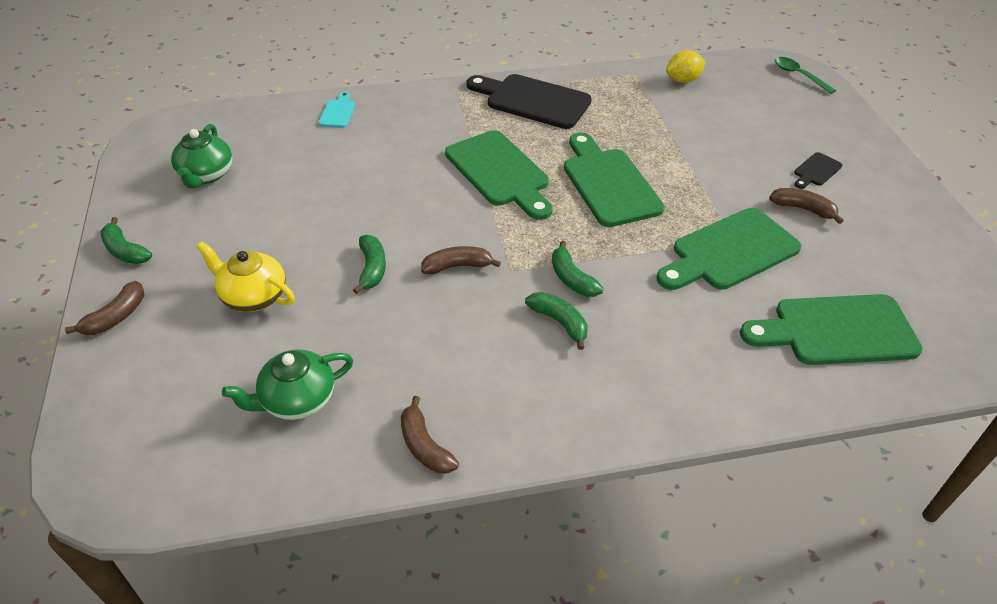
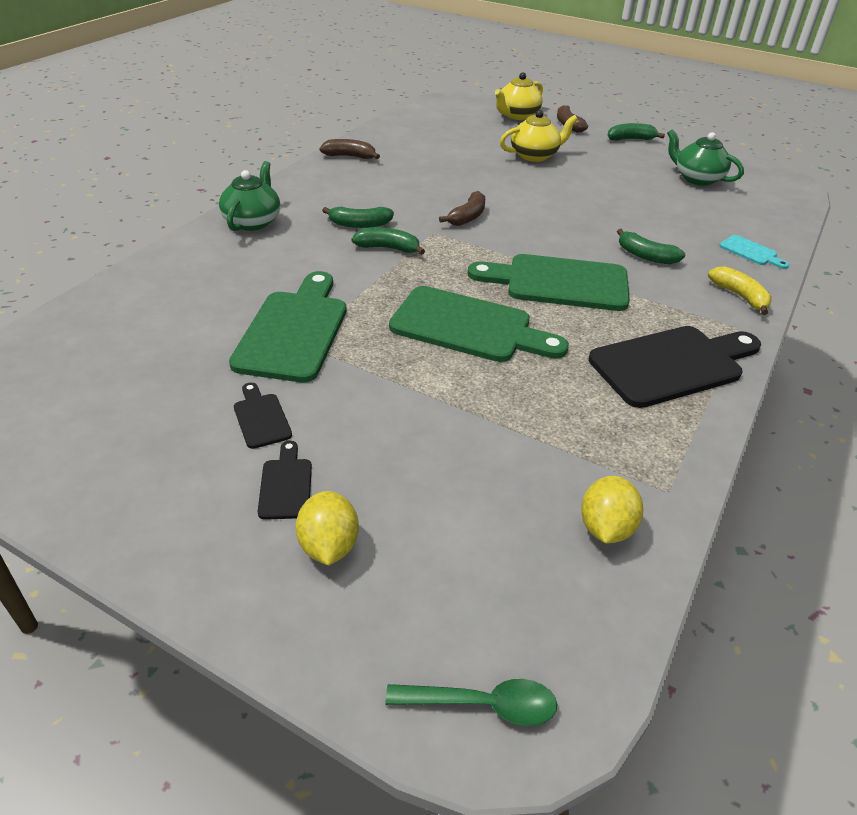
camera: 130 degrees right, 5 degrees down
(116, 379) = (517, 115): none -> yellow teapot
(297, 400) = (433, 142): green teapot -> green teapot (253, 221)
(372, 269) = (509, 192): green banana -> green banana (645, 256)
(415, 100) = (739, 296): none -> yellow banana
(803, 209) = (261, 418): brown banana -> black cutting board
(815, 139) = (329, 546): none -> yellow lemon
(836, 330) = (149, 320): green cutting board -> none

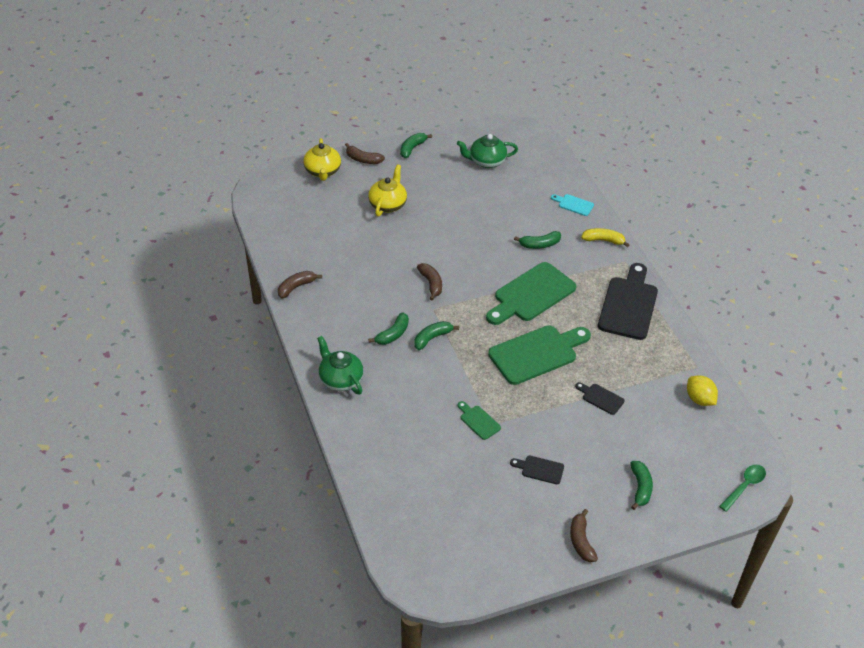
camera: 50 degrees left, 5 degrees up
(148, 526) = (581, 541): none -> brown banana
(286, 485) = (593, 483): black cutting board -> black cutting board (601, 398)
(294, 331) = (478, 421): green cutting board -> green cutting board, size x0.46
(329, 546) = (640, 488): yellow lemon -> green banana
(751, 252) = (574, 204): turquoise cutting board -> turquoise cutting board turned 150 degrees counterclockwise

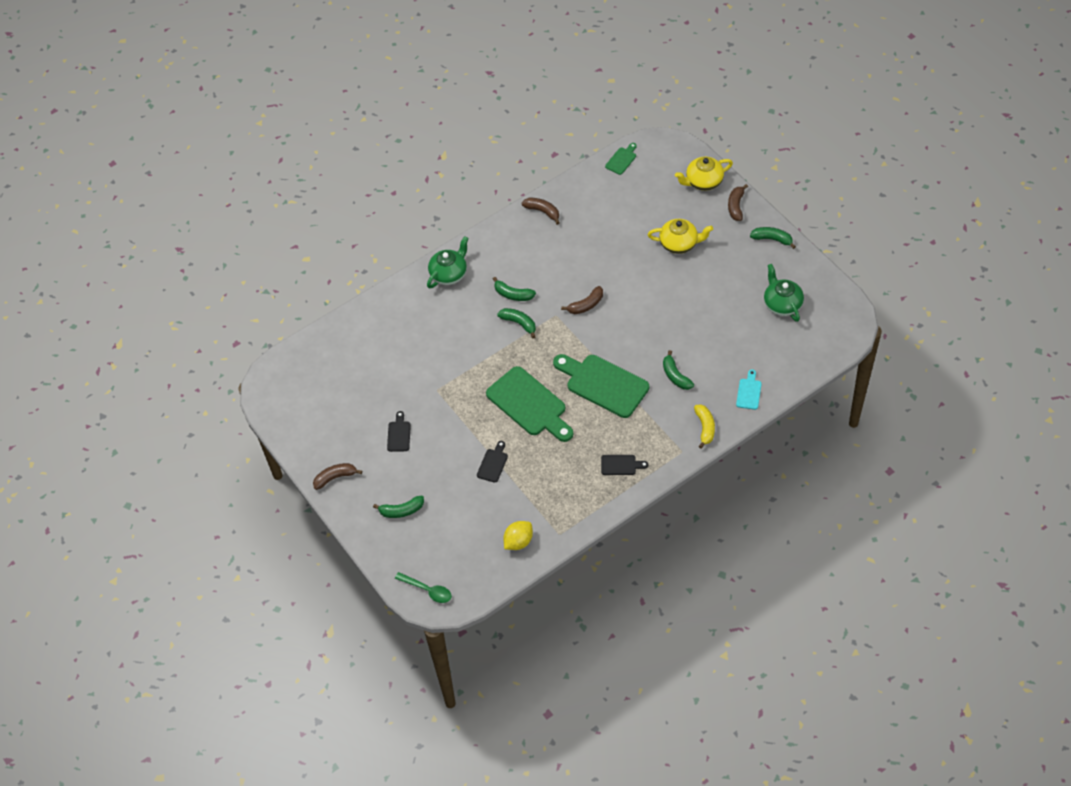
camera: 80 degrees right, 10 degrees up
(478, 421) = (436, 380): green cutting board -> green cutting board (622, 160)
(629, 305) = (621, 465): black cutting board -> black cutting board, size x0.46

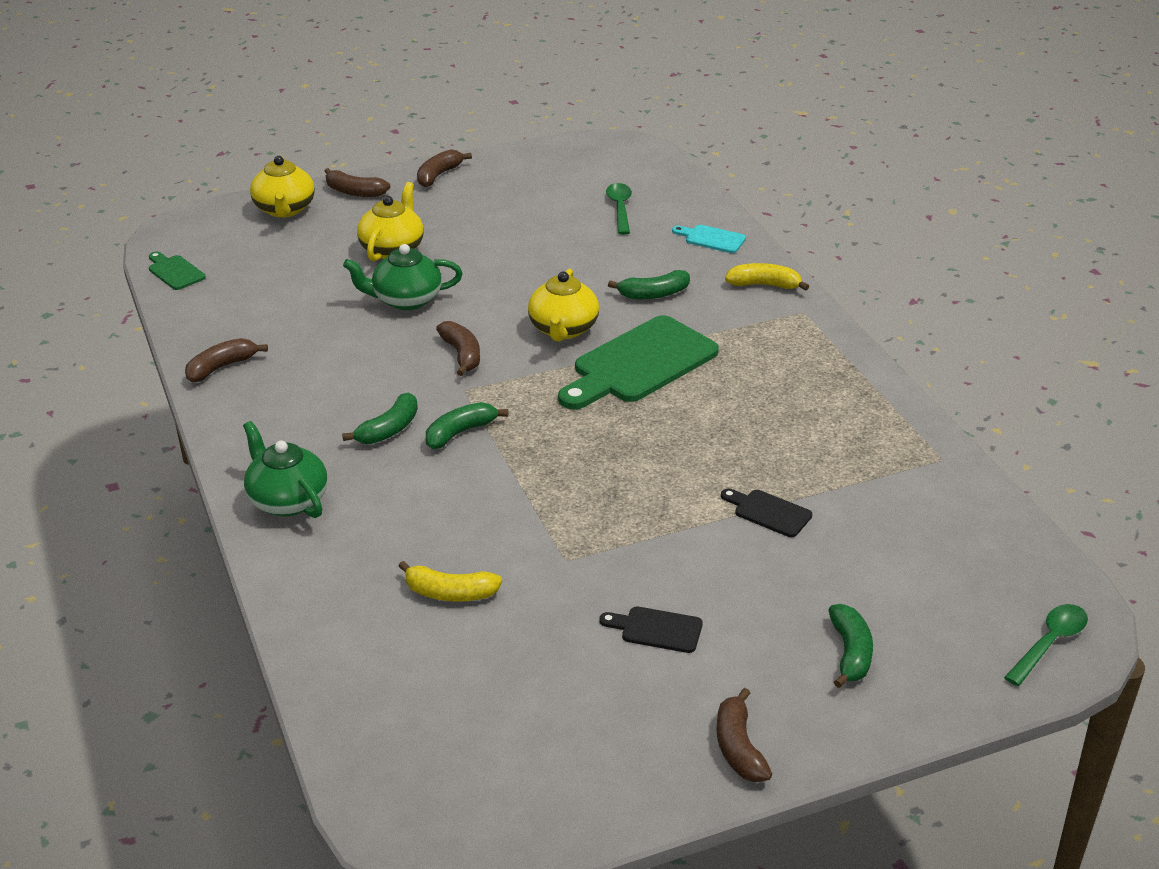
camera: 80 degrees left, 20 degrees down
(403, 353) = (450, 593): none -> yellow banana
(518, 541) = (951, 508): yellow lemon -> none
(529, 404) = (650, 449): green cutting board -> none
(621, 465) = (813, 373): black cutting board -> none
(625, 342) = (563, 329): none -> yellow teapot
(767, 338) = (620, 208): none -> green spoon
(772, 239) = (438, 175): green banana -> brown banana
(782, 304) = (563, 188): green teapot -> green teapot (405, 300)

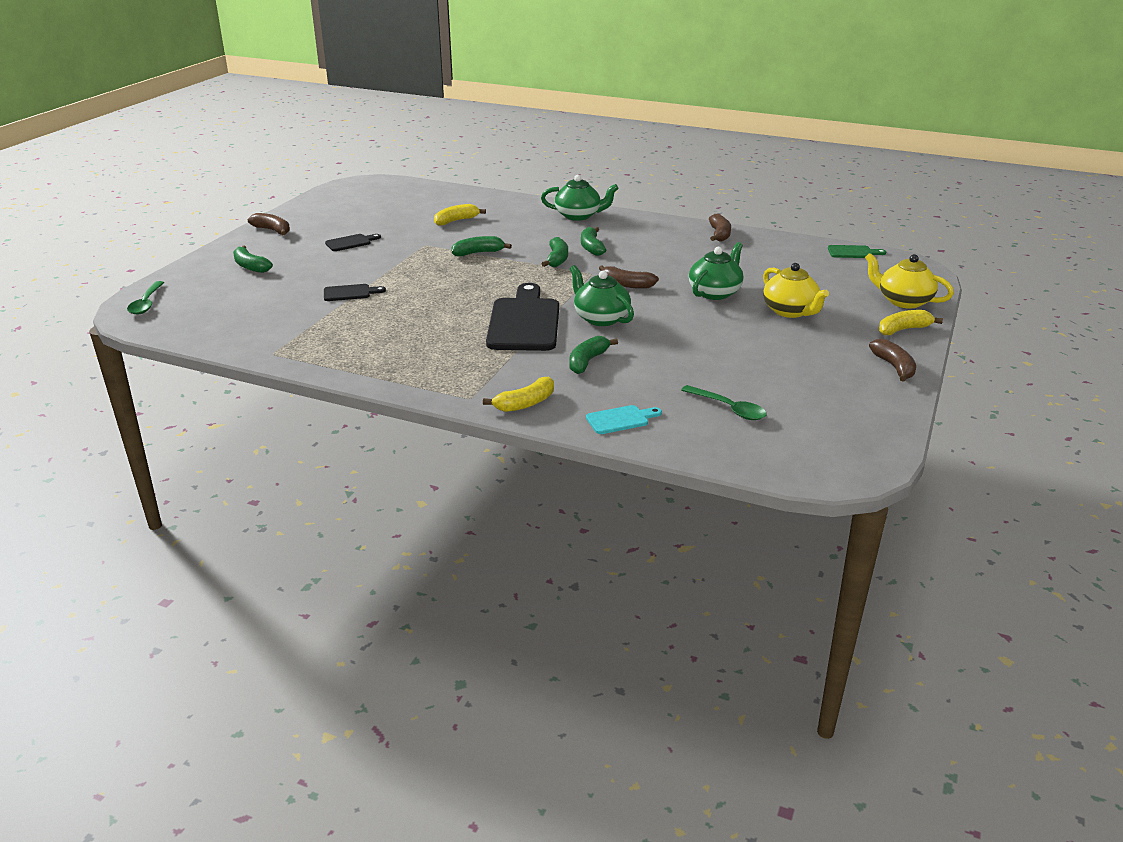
camera: 135 degrees right, 5 degrees down
(354, 192) = (903, 329): brown banana -> yellow banana
(526, 499) = (478, 253): none -> green banana
(563, 329) = (600, 318): yellow teapot -> green teapot
(639, 364) = (524, 322): green cutting board -> black cutting board

